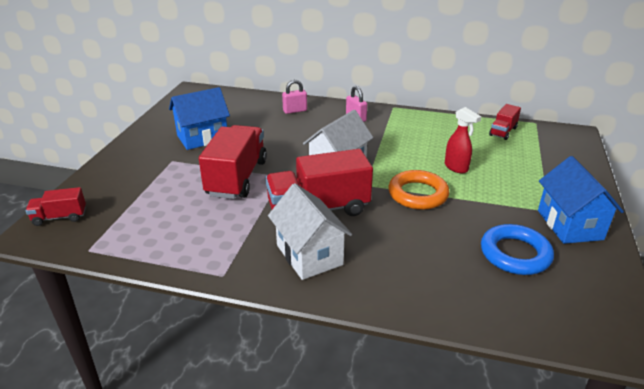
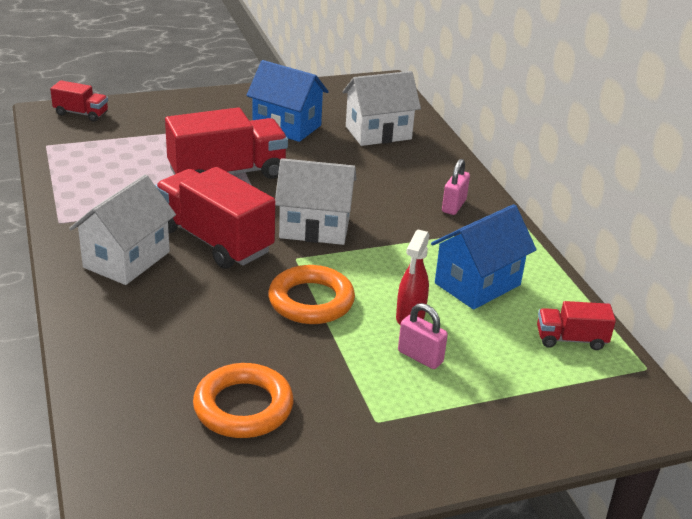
camera: 55 degrees right, 0 degrees up
(60, 217) = (81, 113): red truck -> red truck turned 150 degrees clockwise
(250, 112) = (378, 133): none -> white house
(295, 111) = (418, 159): pink padlock -> pink padlock (420, 357)
(515, 254) = (243, 407): blue ring -> orange ring
(569, 225) = (356, 447): blue house -> blue house (477, 284)

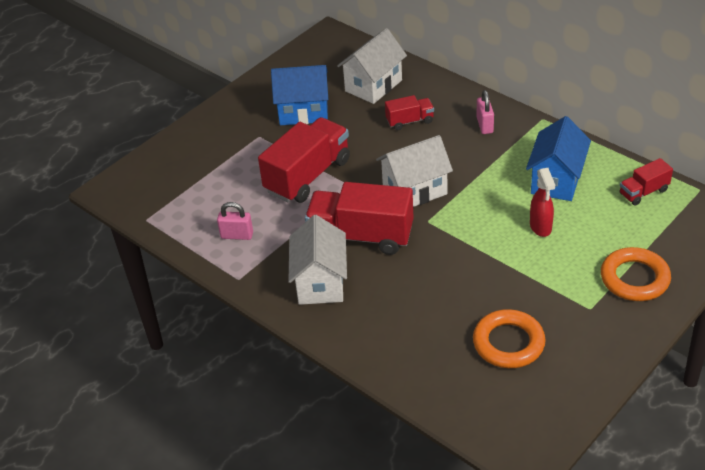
camera: 25 degrees left, 10 degrees up
(81, 113) = (136, 177): red truck -> red truck (409, 121)
(311, 301) = (471, 248): orange ring -> orange ring (634, 278)
(420, 357) = (573, 252): pink padlock -> pink padlock (237, 235)

